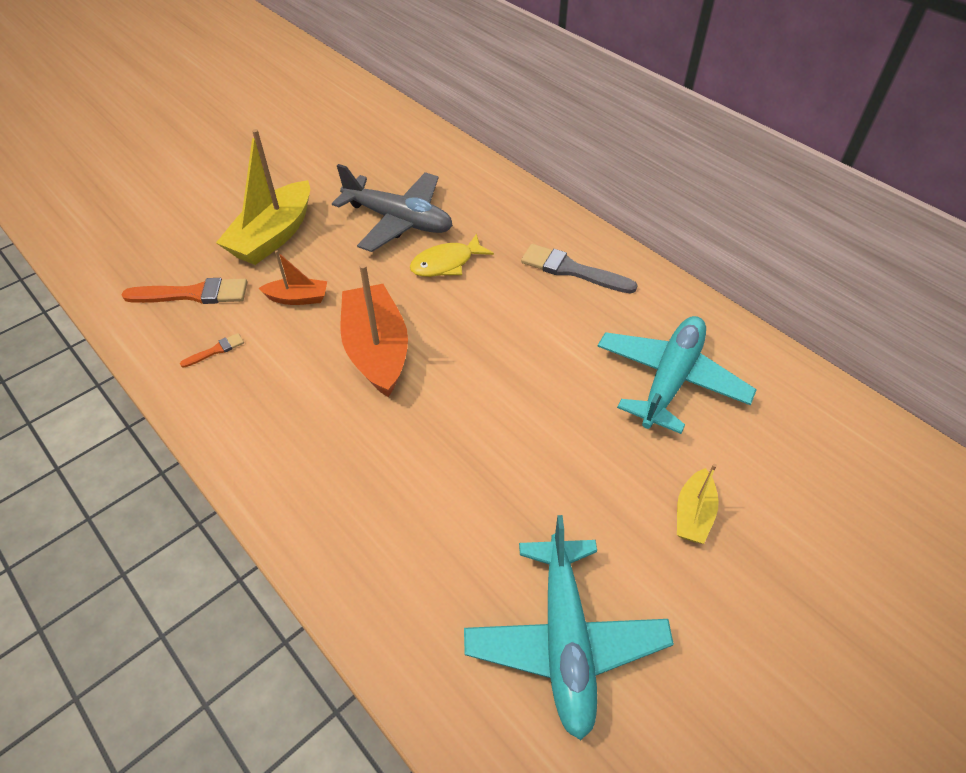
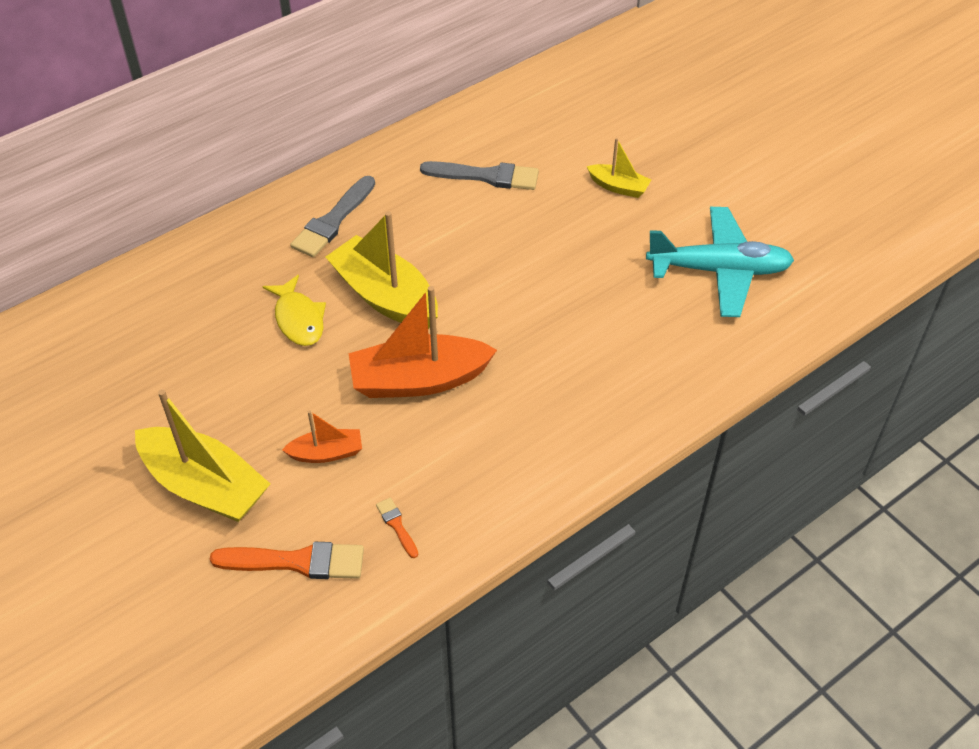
camera: 85 degrees left, 0 degrees up
(193, 294) = (296, 562): orange brush -> orange brush turned 90 degrees clockwise
(298, 298) = (326, 453): orange boat -> orange boat turned 75 degrees clockwise
(398, 220) = (210, 360): grey plane -> none
(479, 316) = (385, 296): none -> yellow boat
(670, 380) = (486, 176): turquoise plane -> grey brush

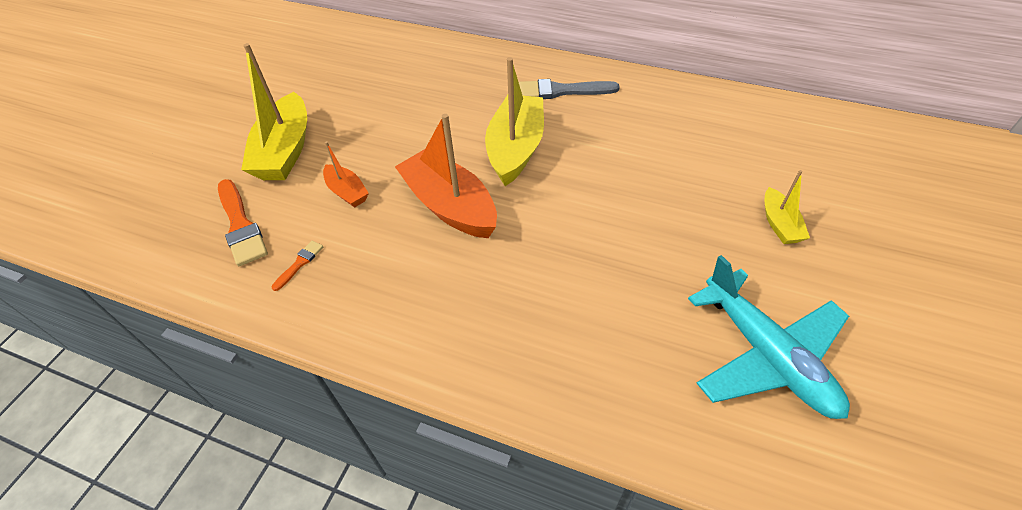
camera: 60 degrees right, 0 degrees up
(298, 319) = (458, 120): yellow fish -> none
(486, 176) = (691, 140): grey brush -> none

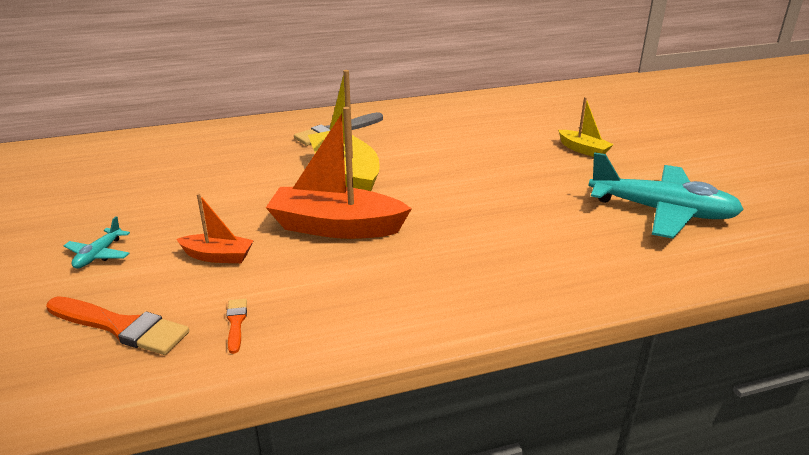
camera: 40 degrees left, 20 degrees down
(285, 151) = (99, 255): yellow boat -> turquoise plane

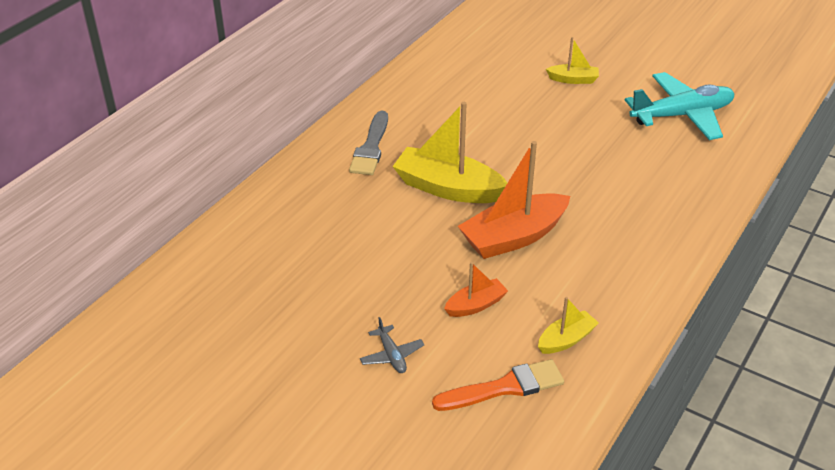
camera: 40 degrees left, 10 degrees up
(99, 255) = (391, 355): turquoise plane -> grey plane
(236, 323) = (566, 340): orange brush -> yellow boat

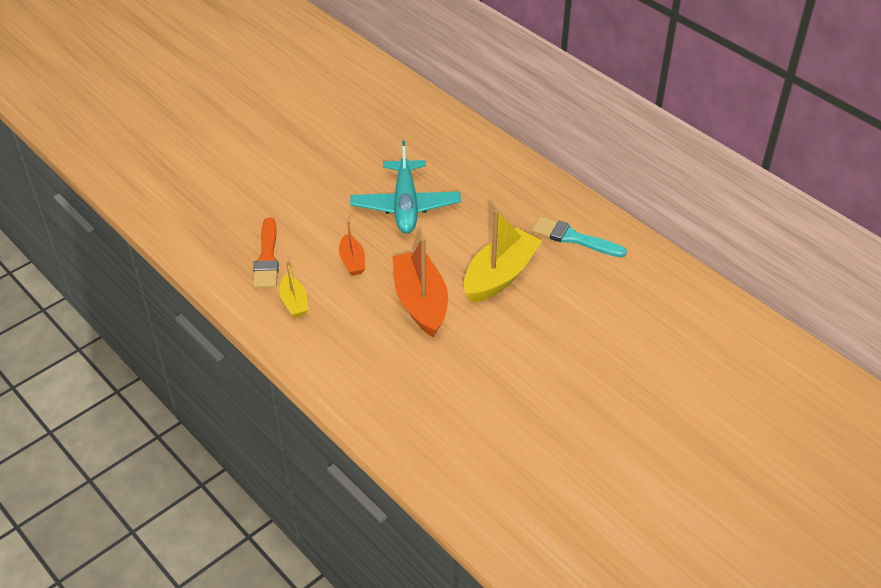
camera: 105 degrees right, 5 degrees up
(371, 147) = (574, 238): grey brush -> turquoise brush
(391, 355) = (324, 209): grey plane -> none
(573, 79) = (662, 417): yellow boat -> none
(682, 115) = (570, 494): turquoise plane -> turquoise plane (405, 205)

